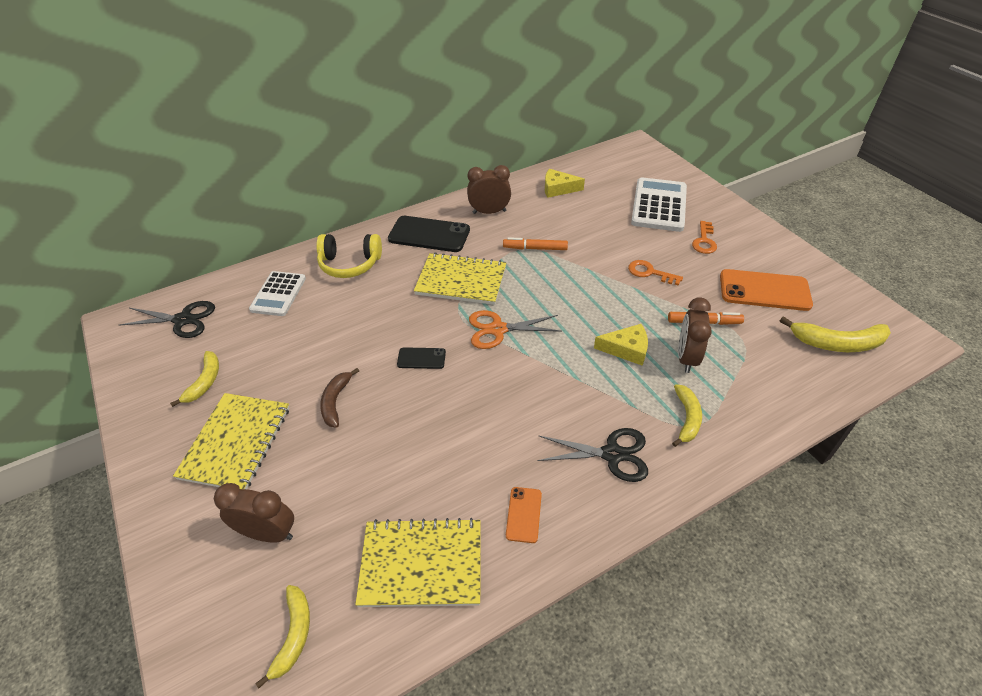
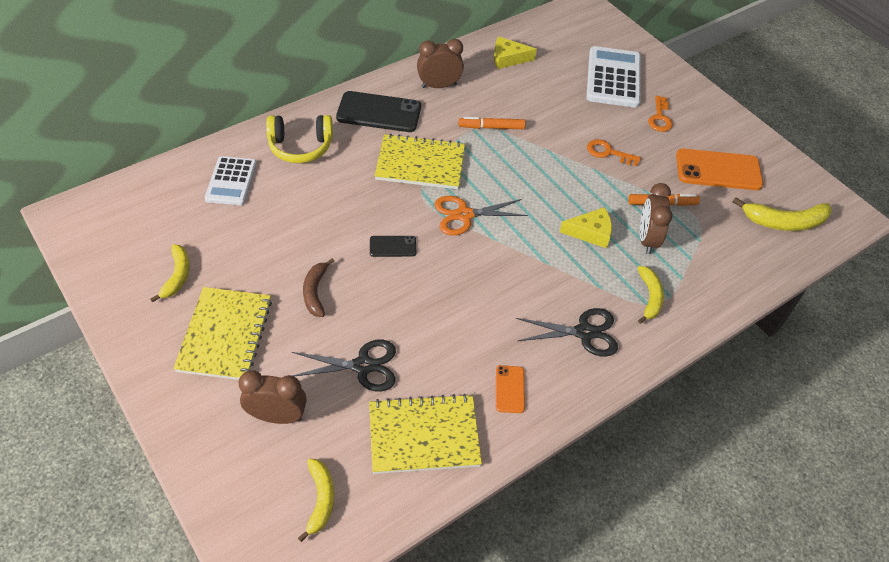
camera: 10 degrees left, 5 degrees up
(183, 320) = (135, 211): black scissors -> black scissors (363, 366)

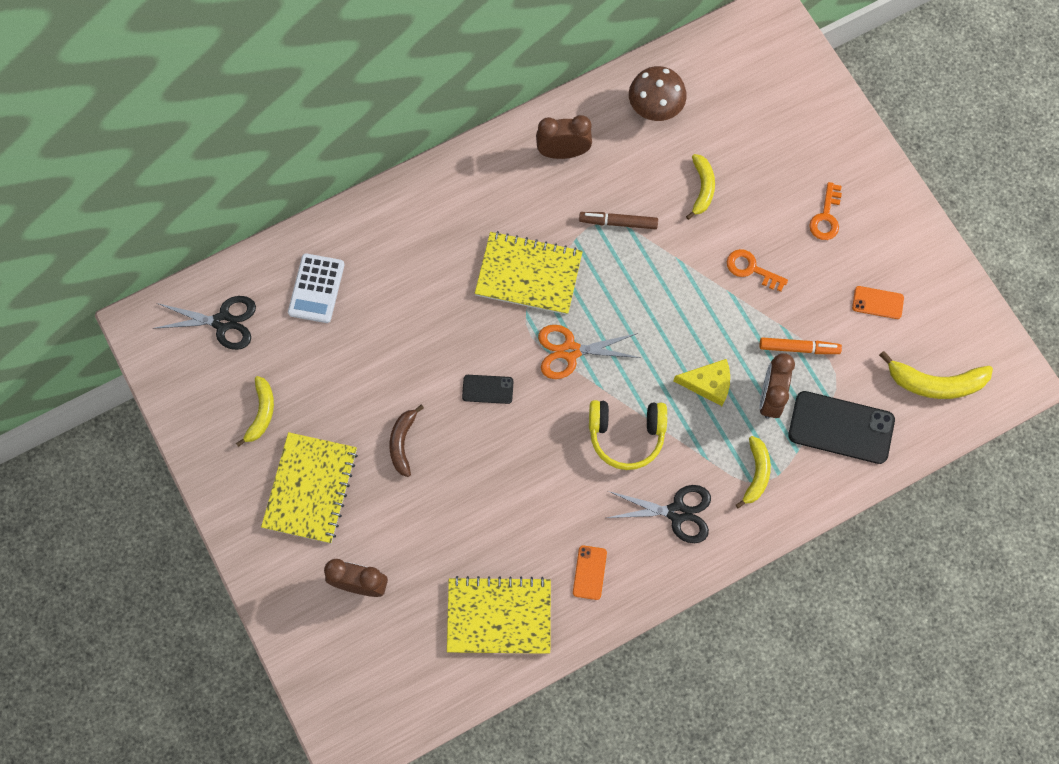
camera: 10 degrees right, 20 degrees up
(300, 146) = (394, 241): yellow headphones -> yellow headphones (626, 435)
(320, 500) = (397, 673): yellow banana -> yellow banana (702, 188)
(363, 366) = (446, 535): black scissors -> black scissors (223, 322)
(379, 112) = (487, 192): black phone -> black phone (841, 427)
(491, 127) = (618, 222): orange marker -> brown marker
(508, 58) = (655, 109): yellow cheese -> brown mushroom
(613, 78) = (782, 148): white calculator -> none
(718, 170) = (877, 302): orange phone -> orange phone, size x0.51

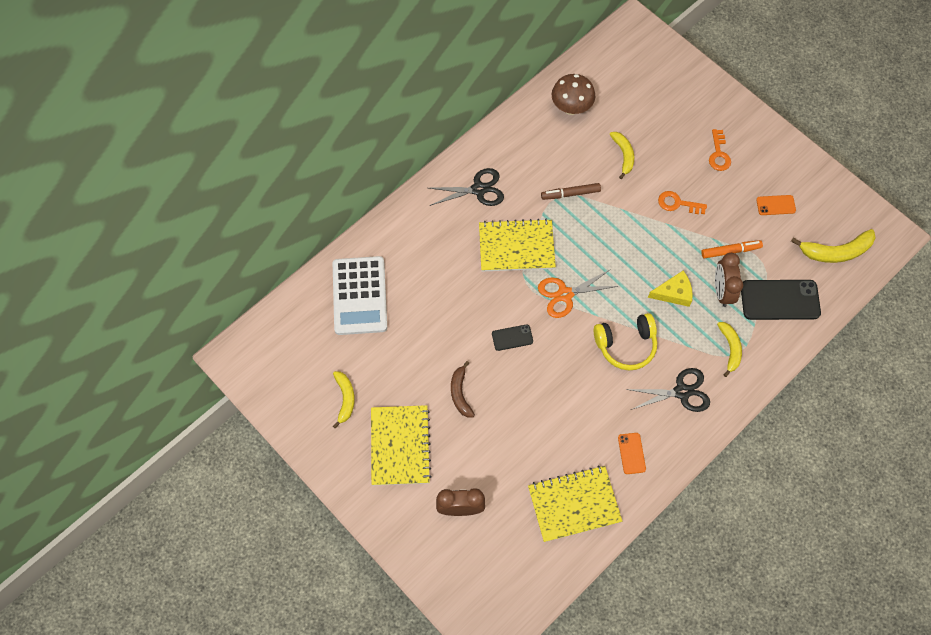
camera: 15 degrees left, 5 degrees down
(223, 322) = (295, 338): black scissors -> black scissors (478, 189)
(316, 288) = (360, 296): white calculator -> white calculator, size x1.53
(563, 152) = (514, 153): brown clock -> none

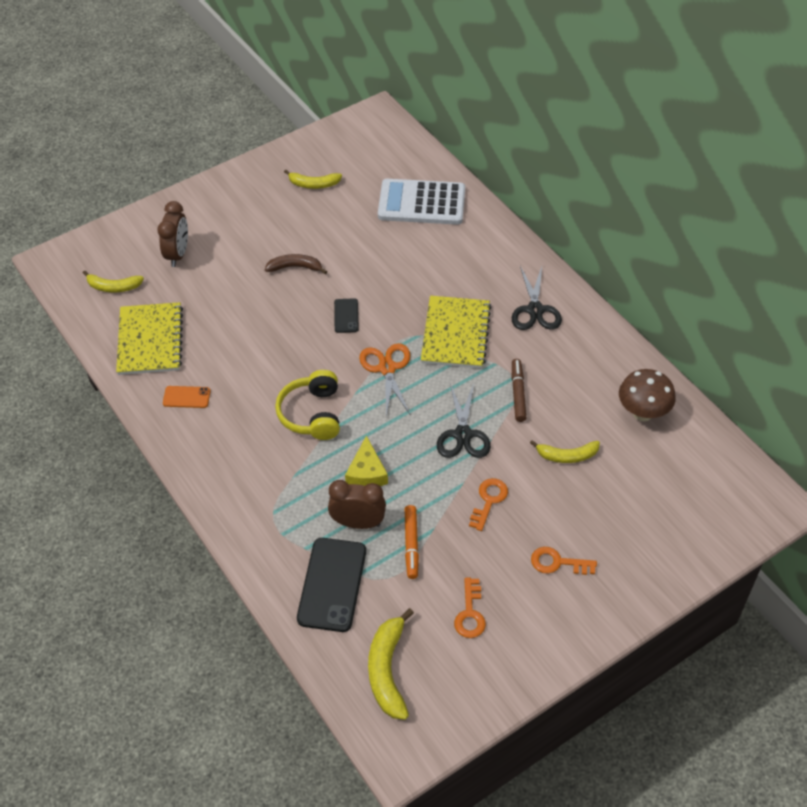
camera: 100 degrees right, 15 degrees down
(400, 446) = (254, 218): yellow notebook -> none
(682, 392) = (241, 456): black scissors -> black scissors (463, 435)
(730, 349) = (281, 515): yellow banana -> yellow banana (113, 287)
(775, 205) = (470, 613): orange phone -> orange key

